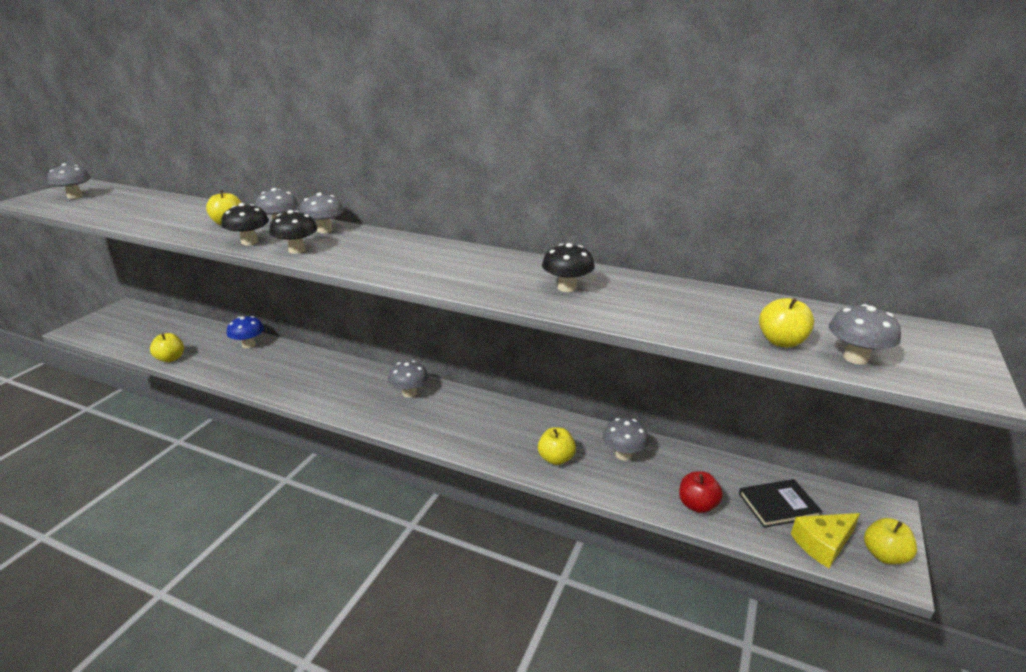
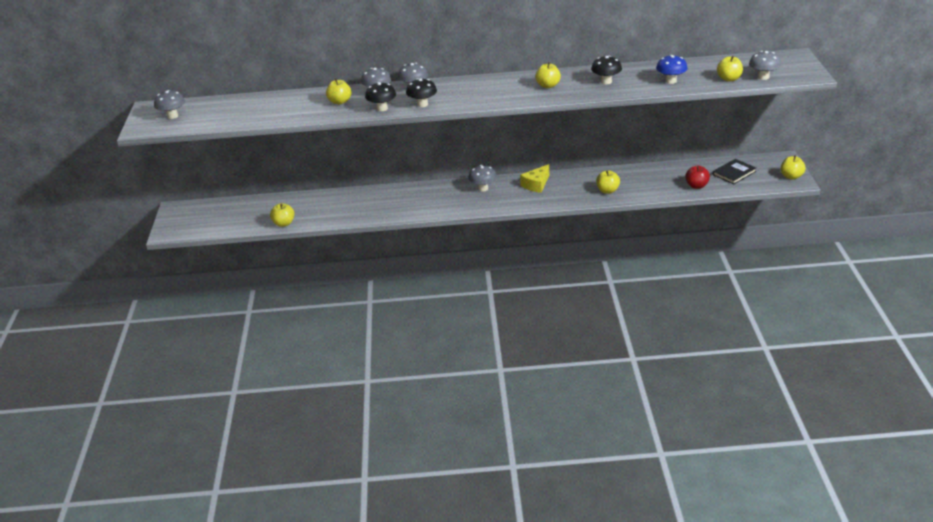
camera: 25 degrees left, 5 degrees up
(248, 345) = (327, 198): blue mushroom -> blue mushroom (671, 81)
(479, 270) = (548, 86): none -> yellow apple
(623, 454) = (641, 177): grey mushroom -> none
(823, 544) = (763, 181): yellow cheese -> yellow cheese (536, 184)

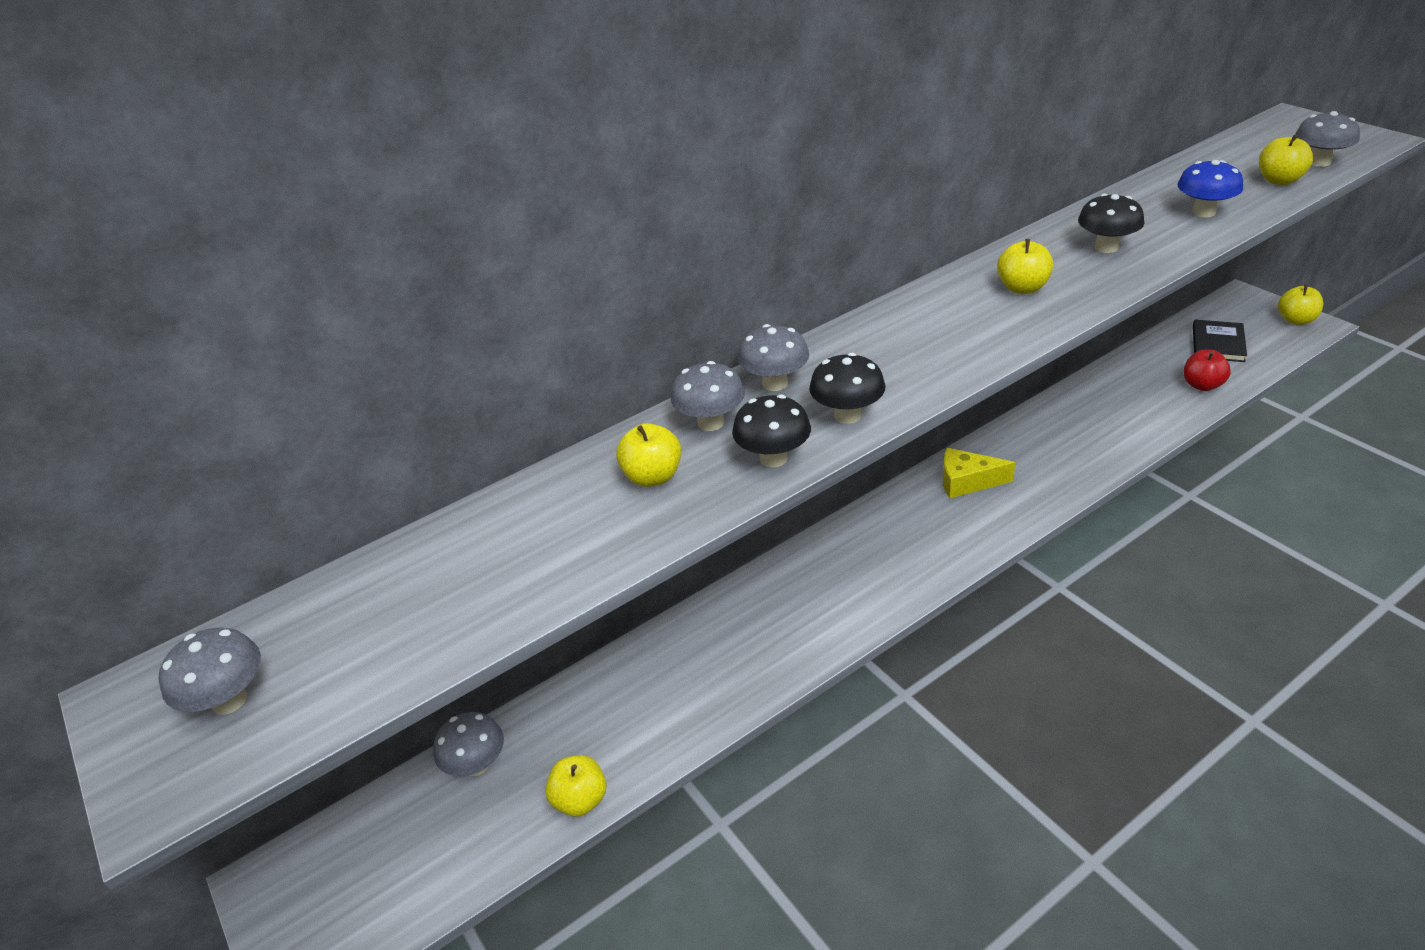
camera: 30 degrees left, 5 degrees up
(483, 188) = (888, 528): grey mushroom -> grey mushroom (476, 765)
(536, 184) = (967, 482): yellow cheese -> yellow cheese turned 90 degrees clockwise
(607, 191) = (1091, 447): yellow apple -> none

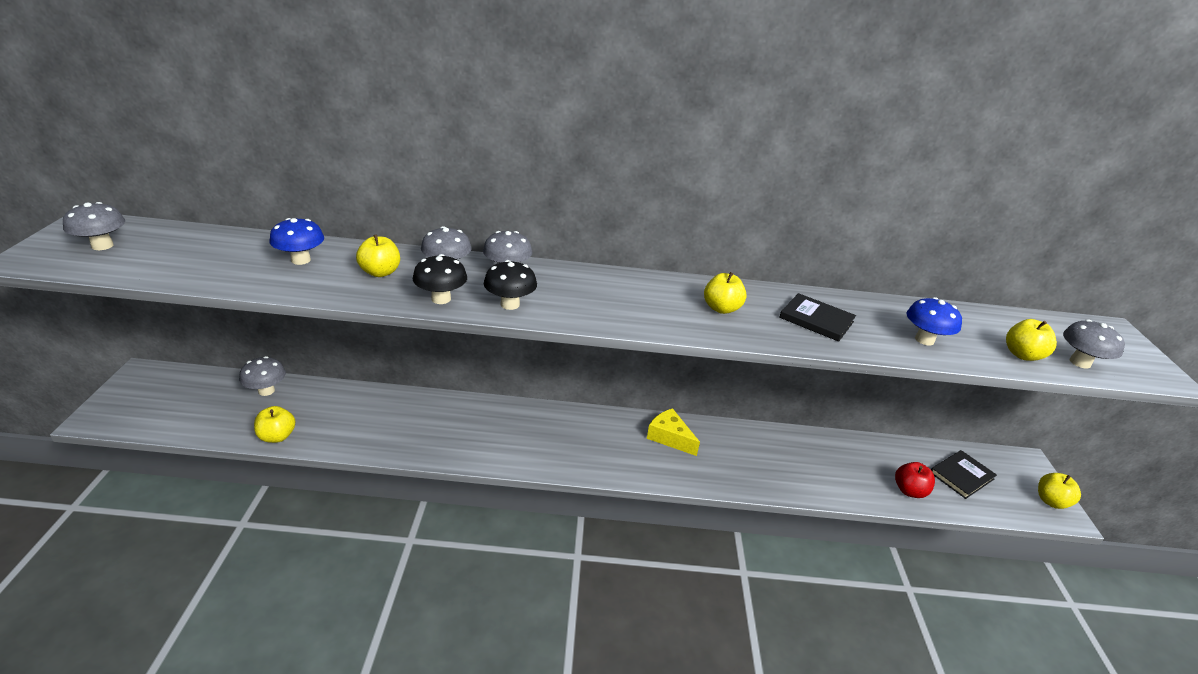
camera: 30 degrees right, 5 degrees down
(533, 528) = (301, 260): none -> blue mushroom
(1106, 247) = (816, 319): black mushroom -> black book

